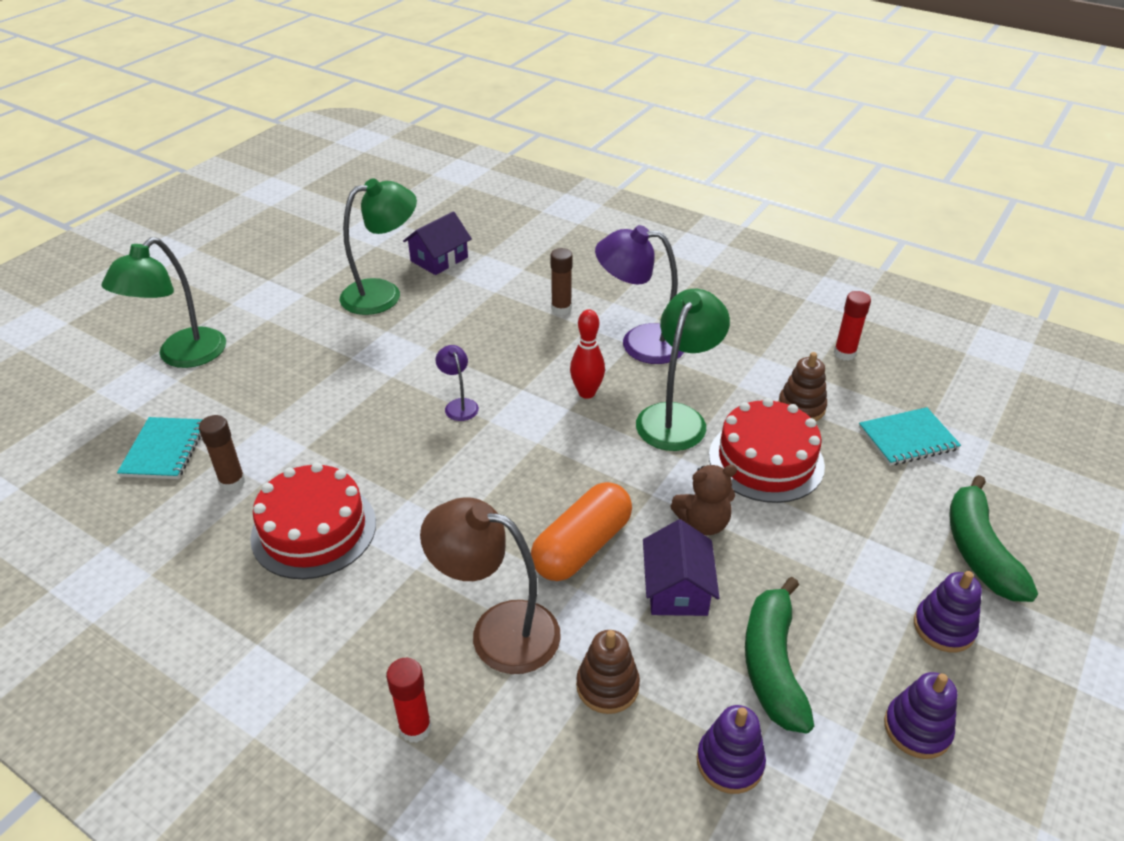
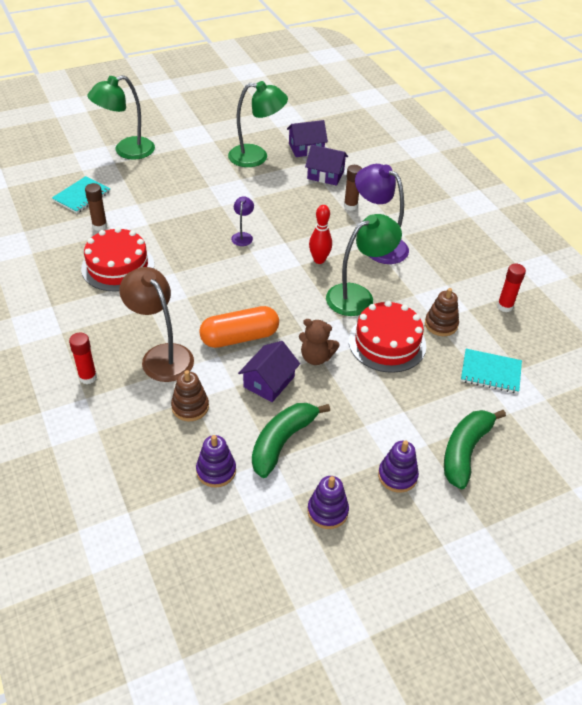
camera: 30 degrees right, 5 degrees up
(494, 282) = (325, 175): none -> purple house

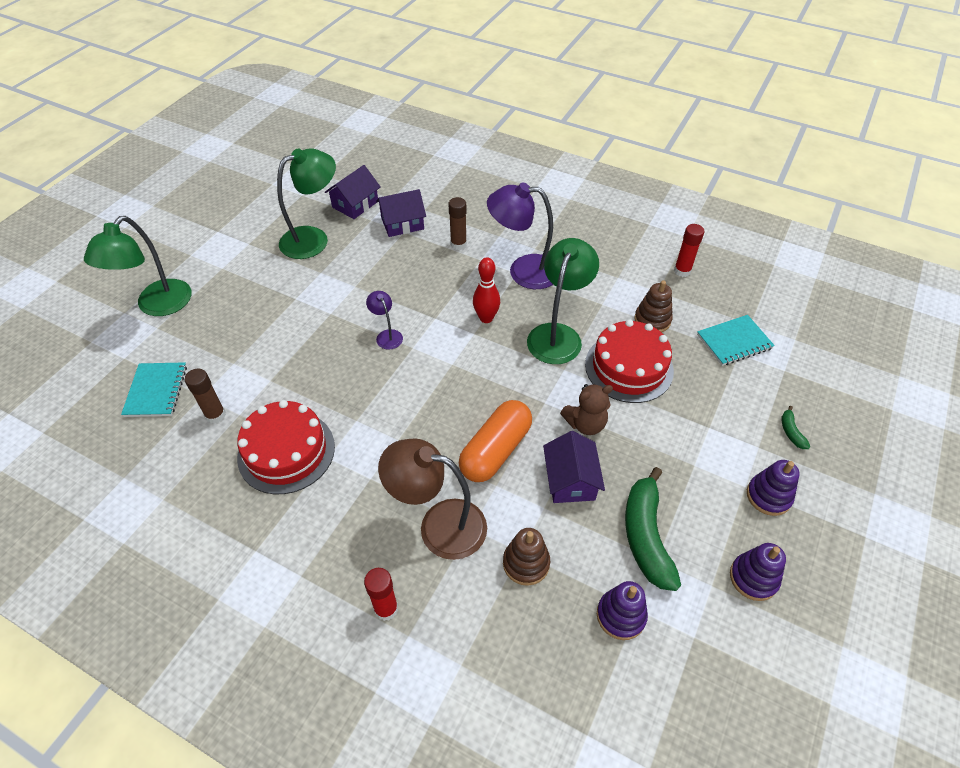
camera: 35 degrees left, 5 degrees up
(465, 451) = (791, 432): green banana -> green banana, size x0.43

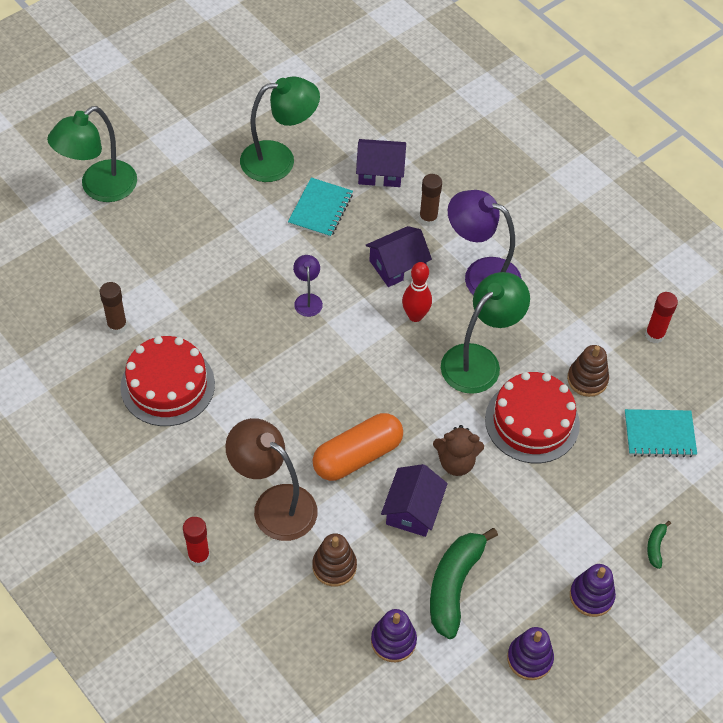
camera: 20 degrees right, 5 degrees up
(156, 391) = (72, 281): turquoise notebook -> turquoise notebook (320, 209)
(355, 204) = (340, 130): purple house -> purple house (397, 265)

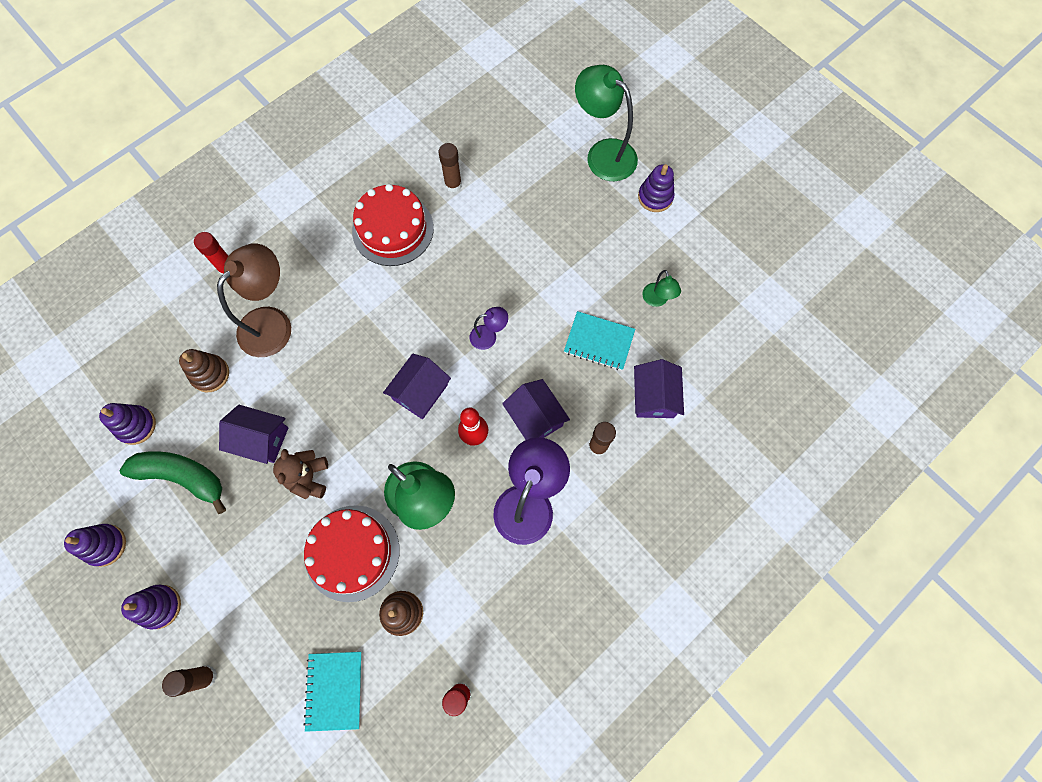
camera: 90 degrees right, 15 degrees up
(161, 150) = (655, 197): none -> purple stacking toy
(279, 160) = (657, 300): green lamp -> green lamp, size x0.49
(357, 456) = (318, 389): orange capsule -> none
(366, 361) = (420, 392): none -> purple house
(655, 546) = (206, 676): green banana -> brown glue stick

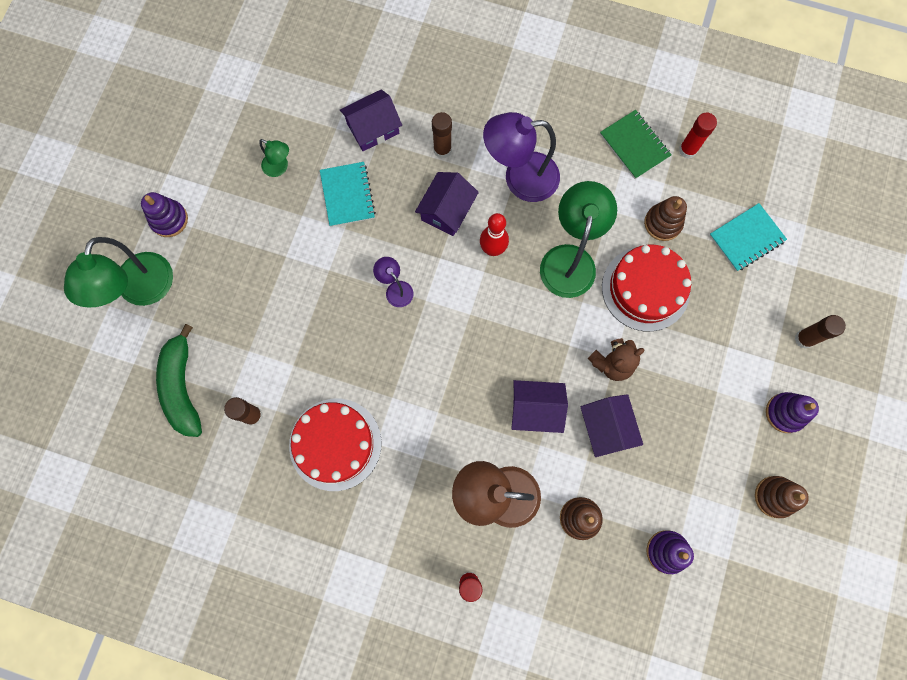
camera: 120 degrees left, 5 degrees up
(105, 545) = (774, 497): purple stacking toy -> brown stacking toy
(182, 477) = (680, 473): green banana -> green banana (182, 387)
(420, 392) = (481, 317): purple house -> purple house (535, 409)
(497, 639) = (634, 145): none -> green notebook
(657, 300) = (279, 168): green lamp -> green lamp turned 75 degrees clockwise

